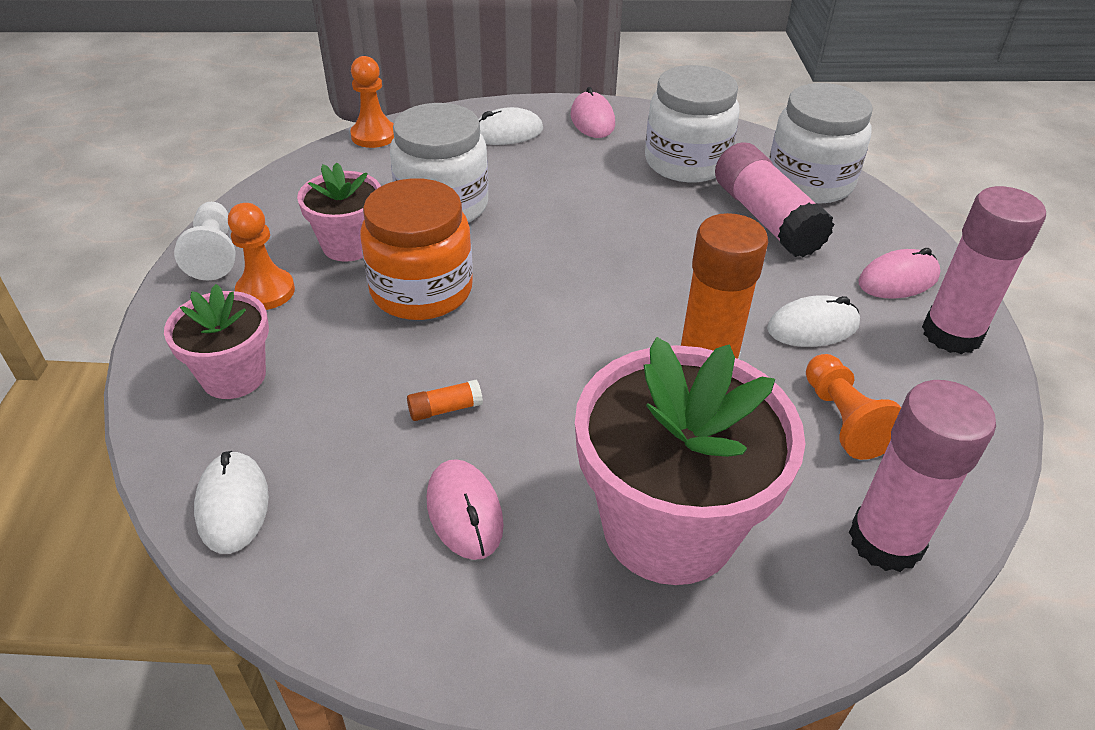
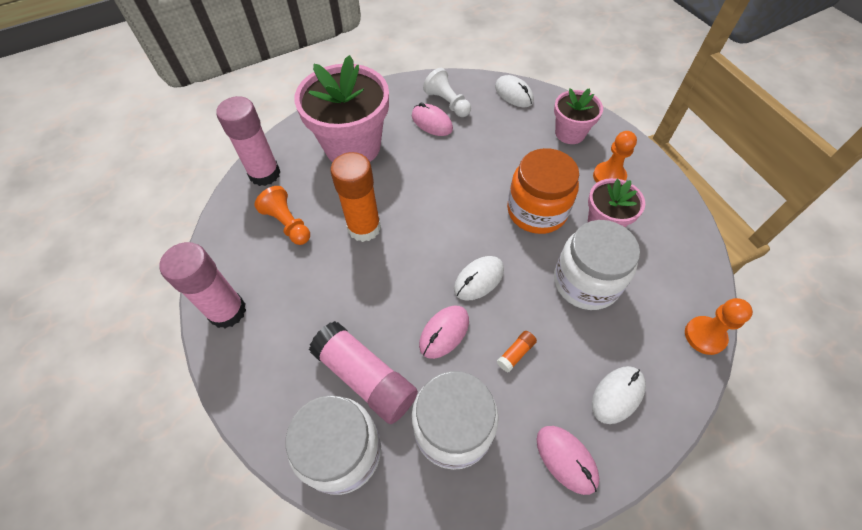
camera: 155 degrees right, 15 degrees up
(214, 254) = (662, 186): white pawn -> white pawn (447, 103)
(445, 409) = (471, 155): orange glue stick -> orange glue stick (516, 353)
(812, 327) = (312, 280): white mouse -> white mouse (479, 279)
(898, 279) = (261, 350): pink mouse -> pink mouse (444, 332)

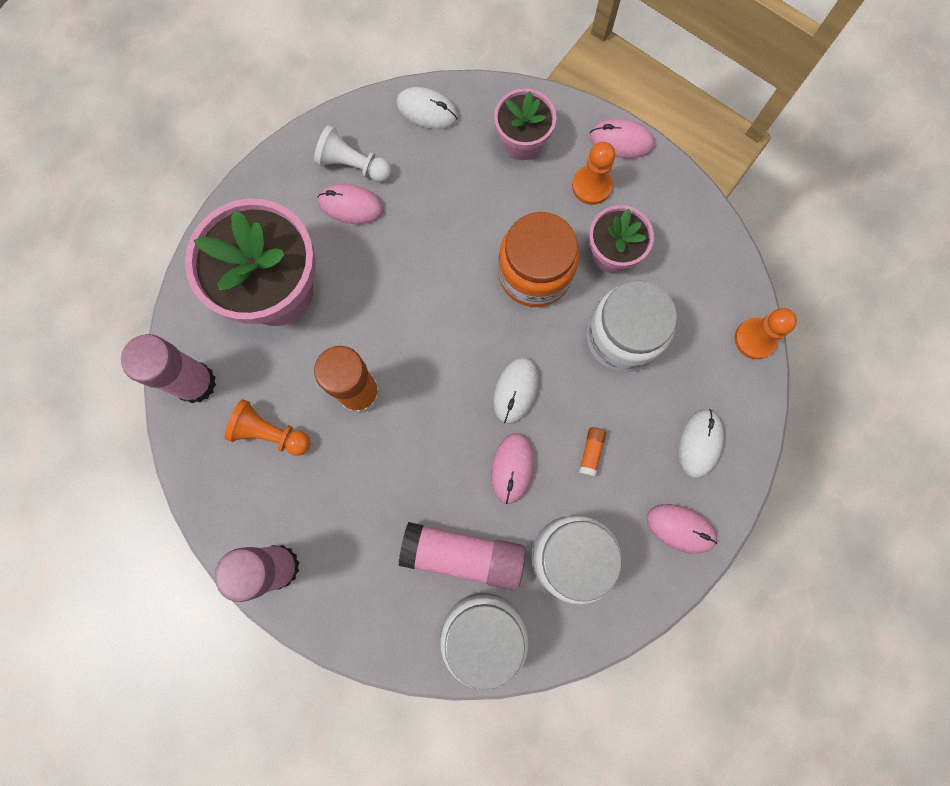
camera: 30 degrees left, 20 degrees up
(645, 159) = (621, 141): none -> pink mouse

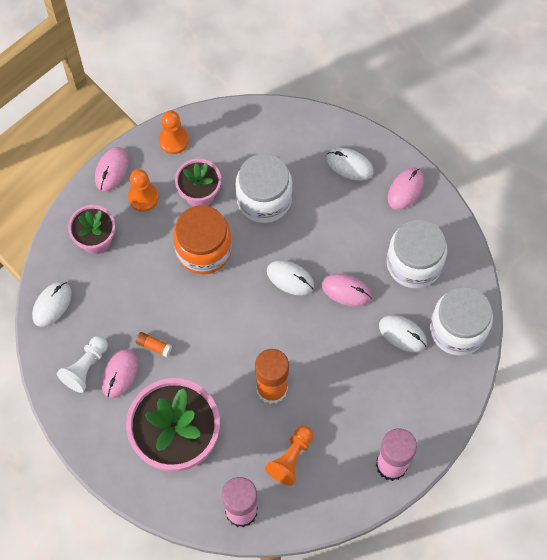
camera: 80 degrees left, 10 degrees down
(463, 555) = (402, 334): pink glue stick -> white mouse
(591, 452) = (344, 236): orange glue stick -> orange glue stick (154, 346)
(755, 339) = (282, 114): orange pawn -> orange pawn (174, 140)

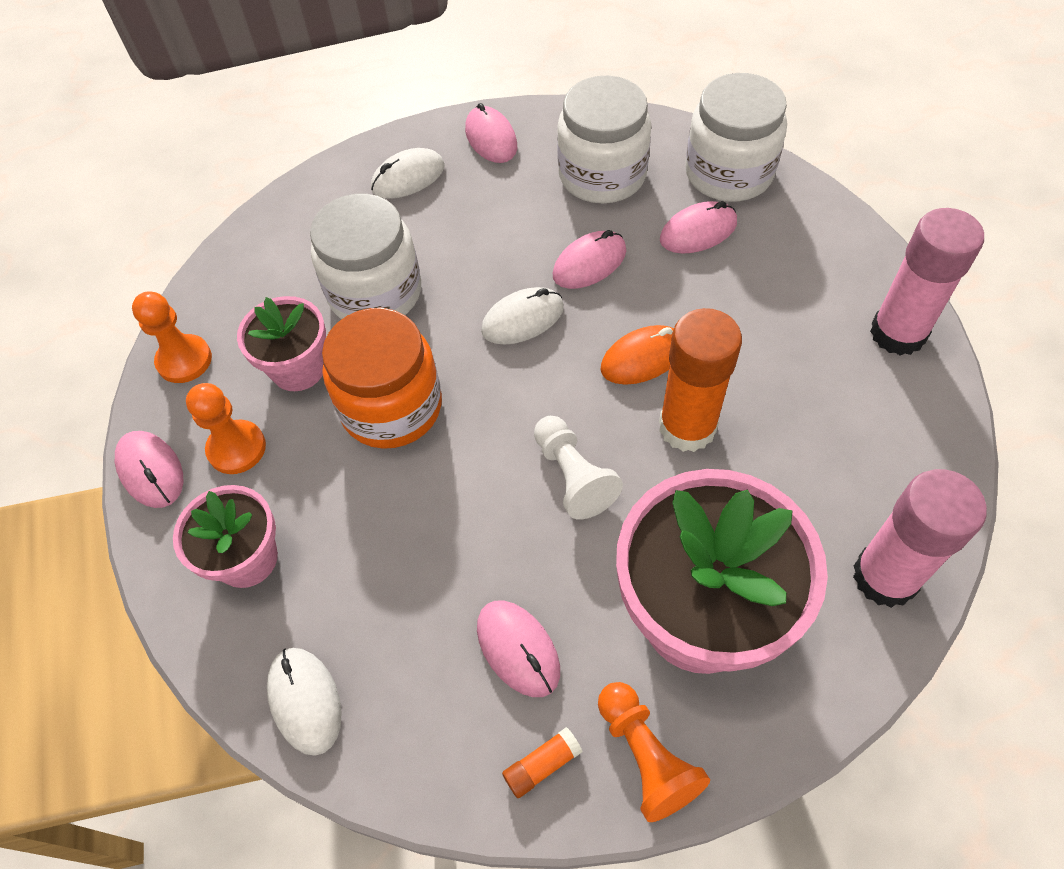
camera: 55 degrees left, 10 degrees down
(85, 367) = (467, 705): white pawn -> white pawn (573, 476)
(154, 346) = (503, 564): orange glue stick -> orange glue stick (542, 765)
(291, 458) = (823, 457): orange pawn -> orange pawn (646, 756)
(300, 348) = (642, 358): none -> orange mouse
(402, 334) = (698, 231): white mouse -> pink mouse

